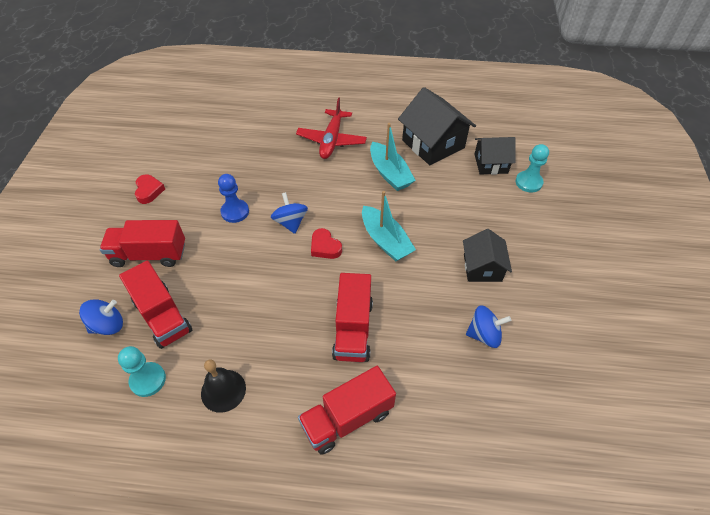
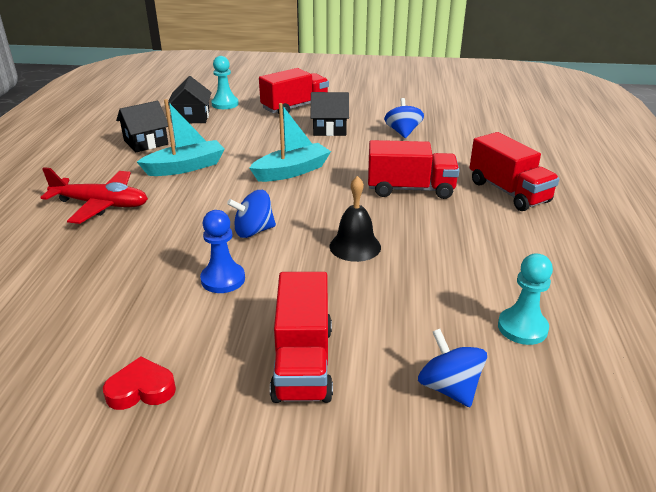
camera: 90 degrees left, 20 degrees down
(162, 316) = (420, 329): red truck -> red truck (295, 107)
(223, 390) = (511, 265): black bell -> black bell (355, 246)
(325, 247) = (298, 206): red heart -> none
(433, 144) = (146, 142): black house -> black house, size x0.63

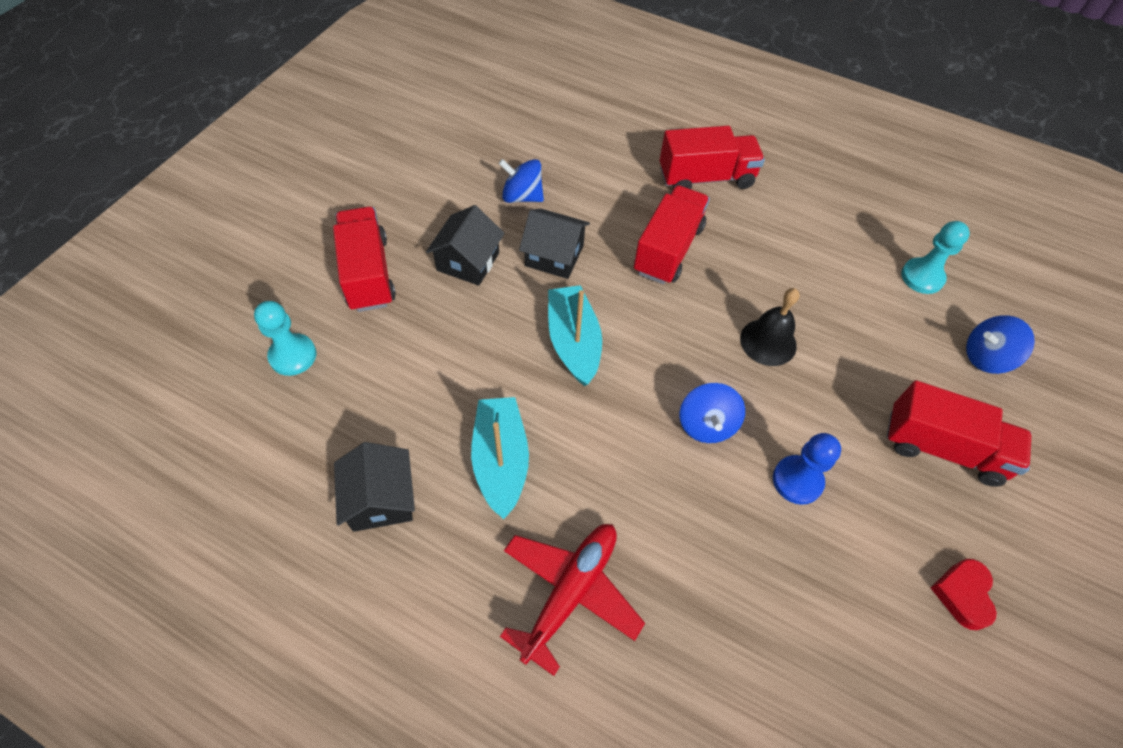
camera: 70 degrees left, 25 degrees up
(191, 117) = (317, 414): black house -> black house (554, 255)

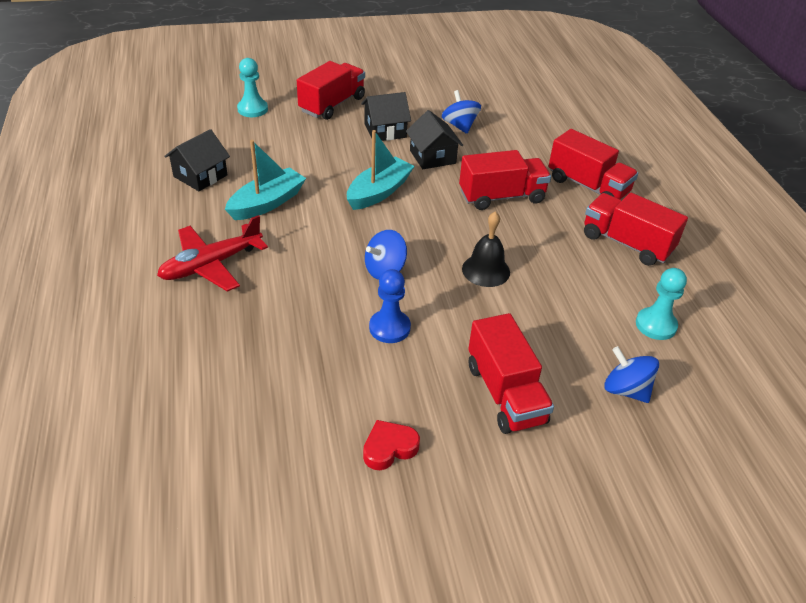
camera: 50 degrees right, 15 degrees down
(570, 592) = (211, 265): red plane -> red plane turned 150 degrees clockwise
(806, 214) = (626, 243): none -> red truck

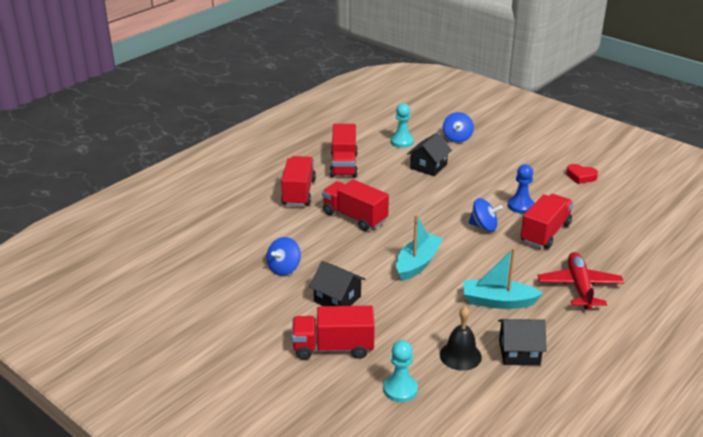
camera: 125 degrees left, 10 degrees down
(211, 265) = (579, 287): red plane -> red plane turned 105 degrees counterclockwise
(379, 192) = (417, 263): turquoise boat -> turquoise boat turned 120 degrees clockwise
(432, 157) = (344, 261): black house -> black house (428, 166)
(486, 270) = (433, 196): black bell -> black bell (460, 355)
(505, 393) = (507, 162): red truck -> red truck (545, 233)

